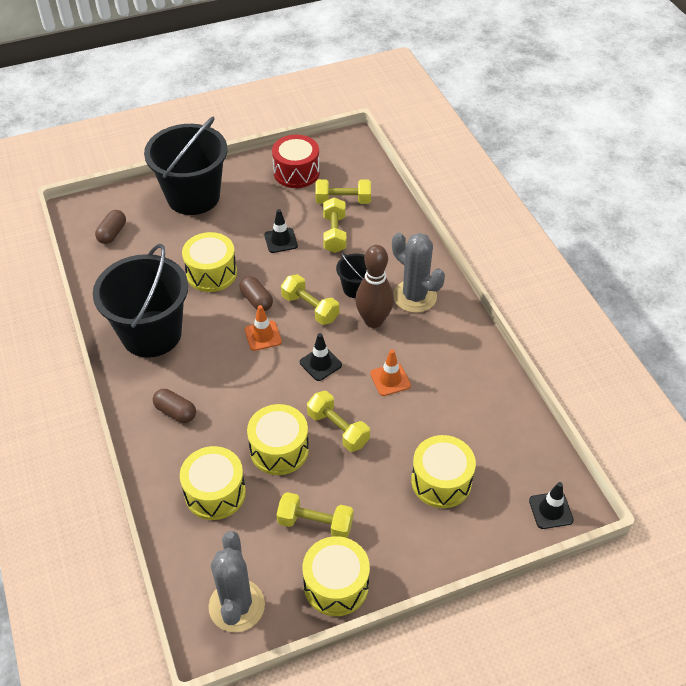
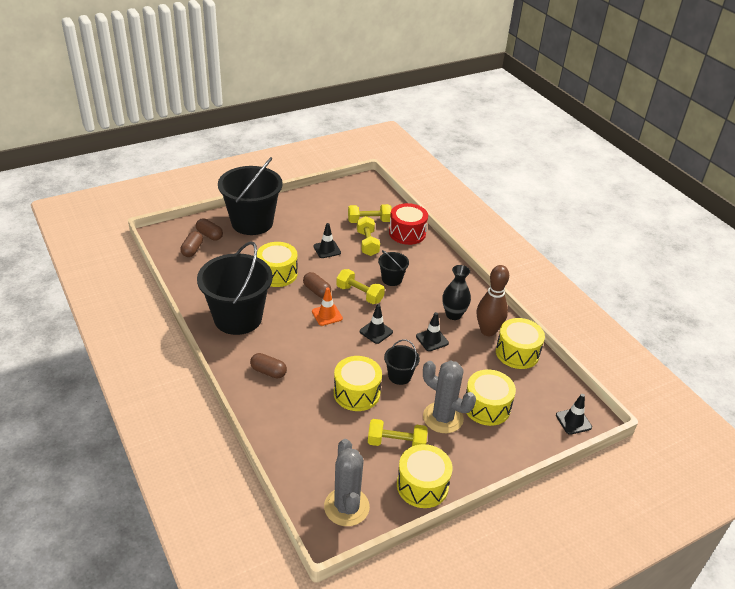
camera: 10 degrees left, 10 degrees down
(137, 213) = (209, 235): none -> brown capsule
(215, 492) = (312, 427): yellow drum -> yellow drum (517, 353)
(296, 172) = (329, 203): red drum -> red drum (407, 233)
(338, 429) = (399, 376): yellow dumbbell -> black bucket
(373, 321) = (410, 300): brown bowling pin -> brown bowling pin (488, 331)
(390, 379) = (432, 340): orange traffic cone -> black traffic cone
(414, 296) = (437, 283): grey cactus -> grey cactus (443, 418)
(426, 344) = (453, 314): none -> black vase

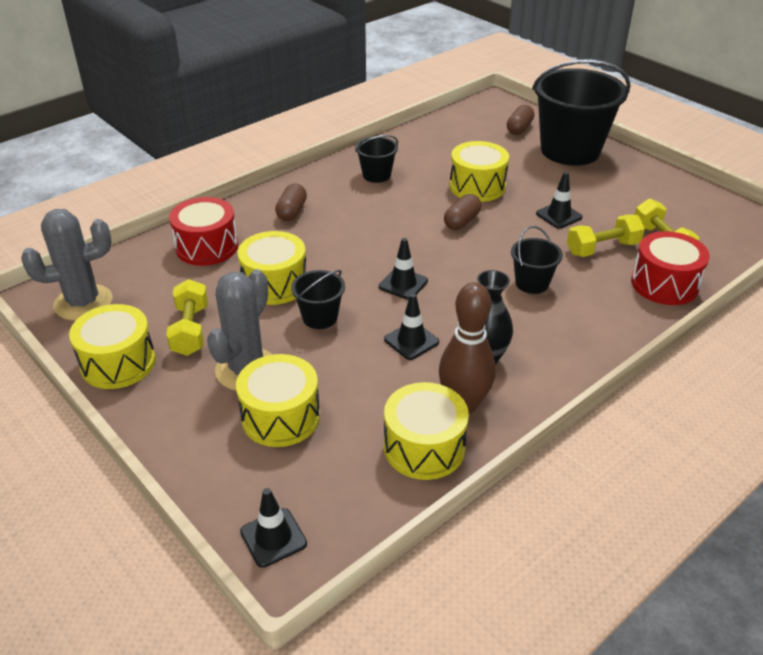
camera: 80 degrees right, 0 degrees up
(192, 250) = (482, 124): brown capsule -> none
(238, 318) = (376, 175): black bucket -> black bucket, size x0.46
(297, 426) = (207, 247): none -> red drum
(327, 315) = (416, 237): orange traffic cone -> none
(359, 294) = (477, 258): yellow dumbbell -> none

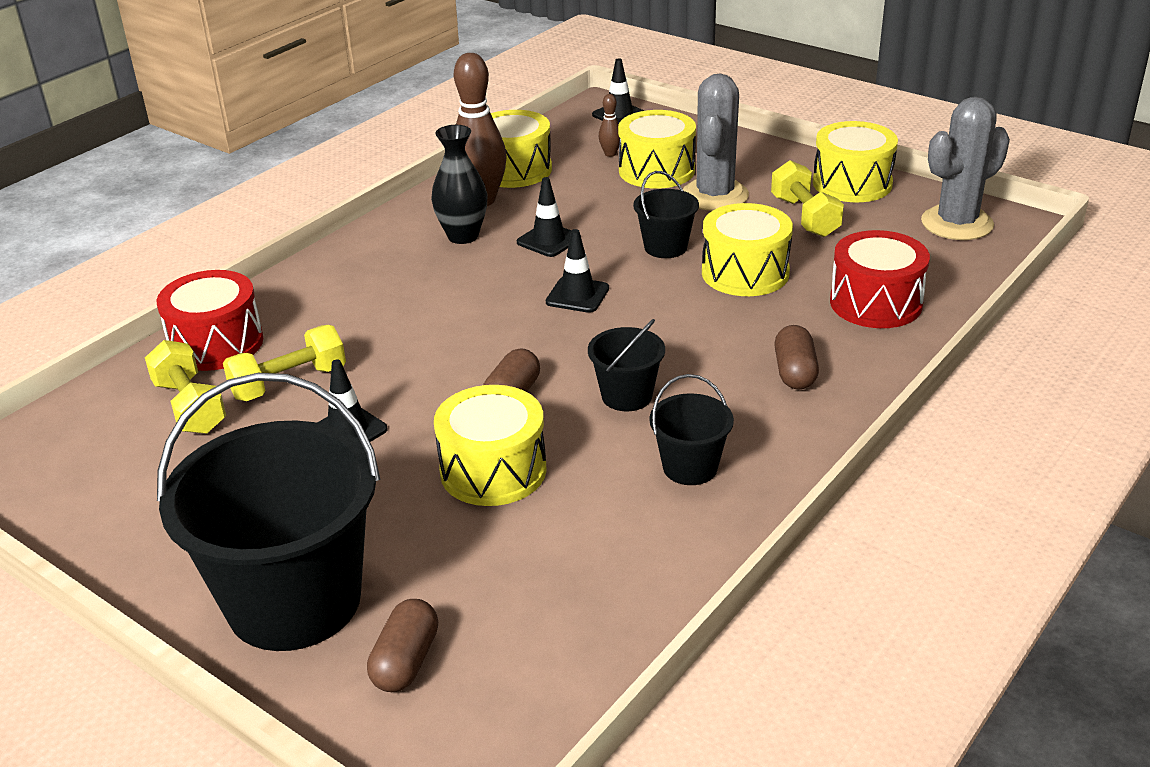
camera: 170 degrees right, 5 degrees down
(315, 455) = (610, 154): none -> brown bowling pin
(532, 283) = (403, 320): black bucket -> black bucket (626, 396)

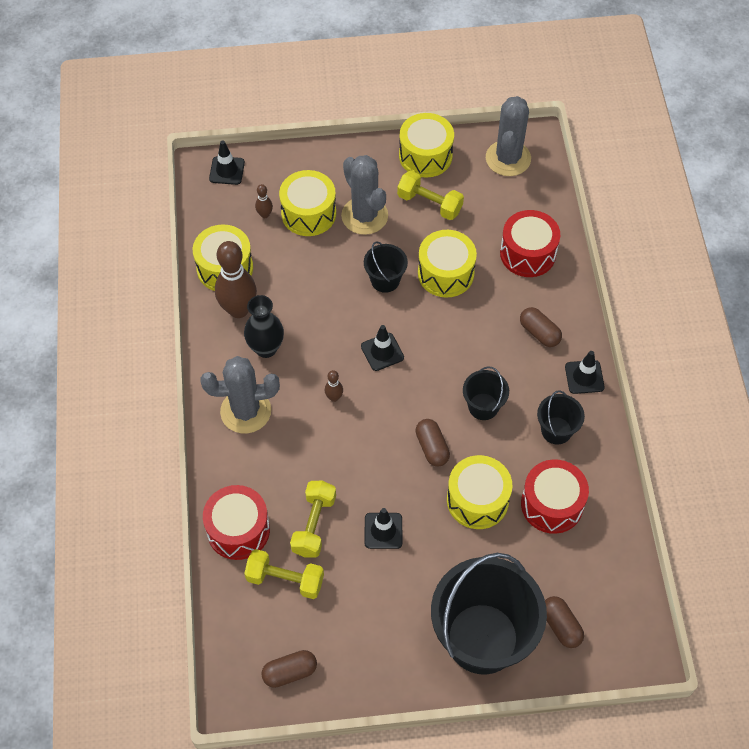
camera: 45 degrees left, 25 degrees up
(64, 482) = (290, 672): none -> brown capsule
(370, 267) = (245, 411): none -> grey cactus
(471, 302) = (334, 397): none -> brown bowling pin
(548, 240) = (317, 318): black traffic cone -> black traffic cone (584, 377)
(580, 532) = (552, 504): none -> red drum

